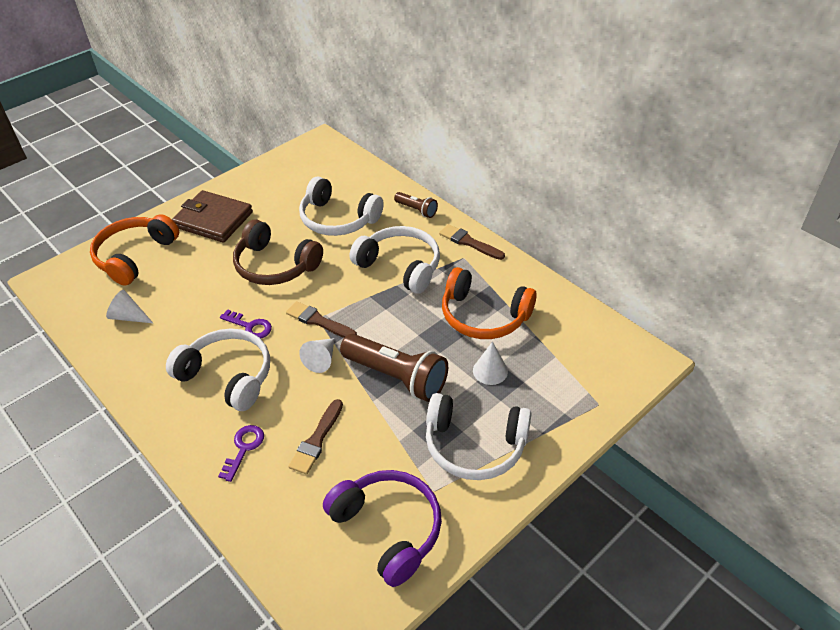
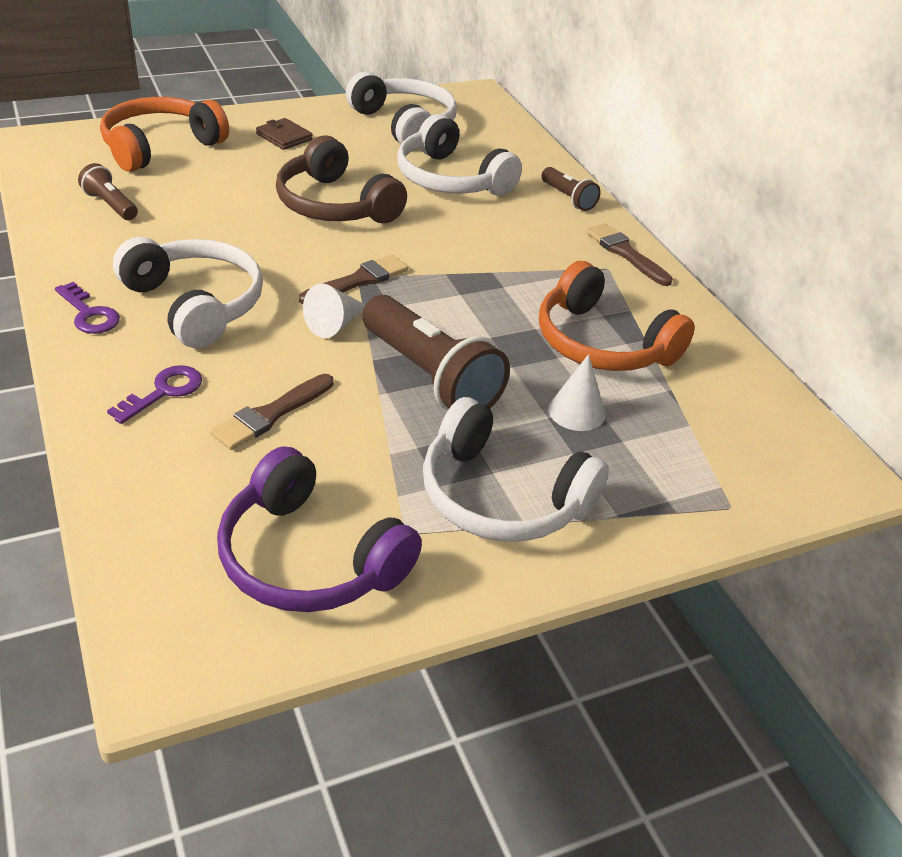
camera: 15 degrees right, 5 degrees down
(129, 317) = (110, 205): white cone -> brown flashlight
(213, 220) = (284, 137): brown wallet -> brown wallet, size x0.50
(250, 326) = (260, 259): purple key -> purple key (89, 314)
(319, 321) = (357, 281): brown brush -> brown brush turned 90 degrees clockwise
(388, 528) = (309, 558): purple headphones -> purple headphones turned 150 degrees clockwise
(400, 266) = (509, 253): white headphones -> white headphones (404, 124)

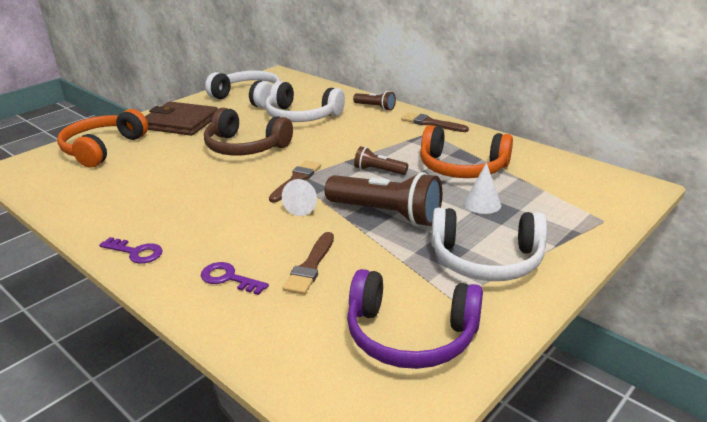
camera: 20 degrees left, 10 degrees down
(110, 205) = (96, 188): brown flashlight -> brown flashlight (379, 171)
(163, 392) = (229, 278): purple key -> purple key turned 75 degrees counterclockwise
(195, 304) = (205, 224): white headphones -> none
(284, 137) = (181, 122): brown wallet -> brown wallet, size x1.99

